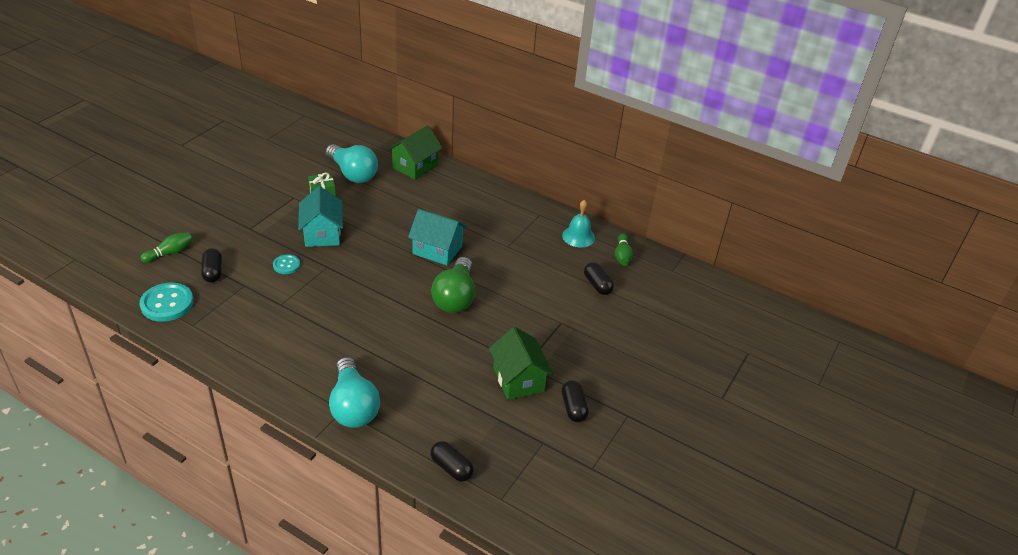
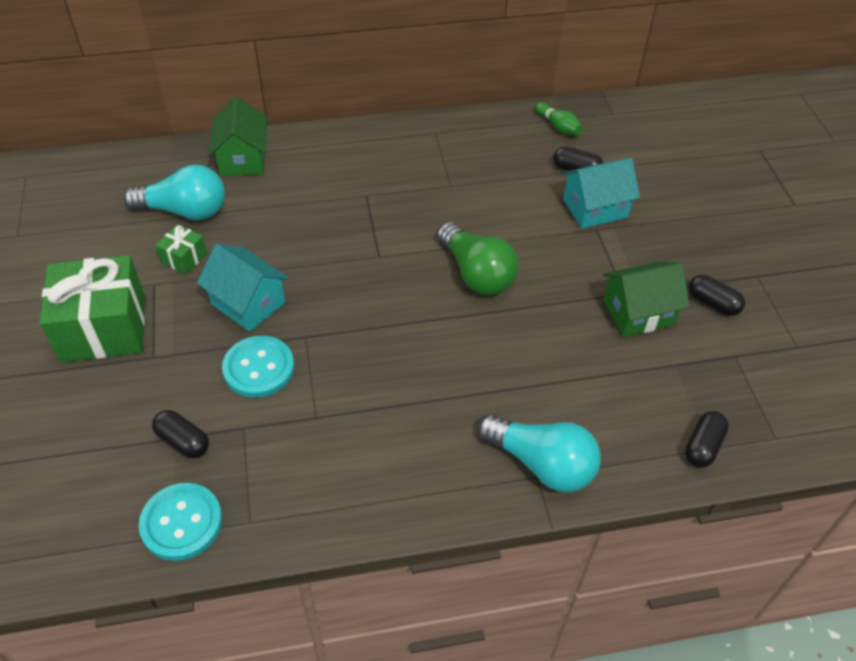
camera: 40 degrees left, 10 degrees up
(170, 253) = (94, 460): green bowling pin -> none
(247, 202) = (103, 328): none -> green gift
(286, 265) = (259, 368): turquoise button -> turquoise button, size x1.79
(437, 250) = (392, 236): turquoise house -> turquoise house (595, 208)
(451, 468) = (703, 446): black capsule -> black capsule turned 60 degrees counterclockwise
(518, 379) = (638, 313): green house -> green house turned 45 degrees counterclockwise
(578, 236) = (498, 132): turquoise bell -> none

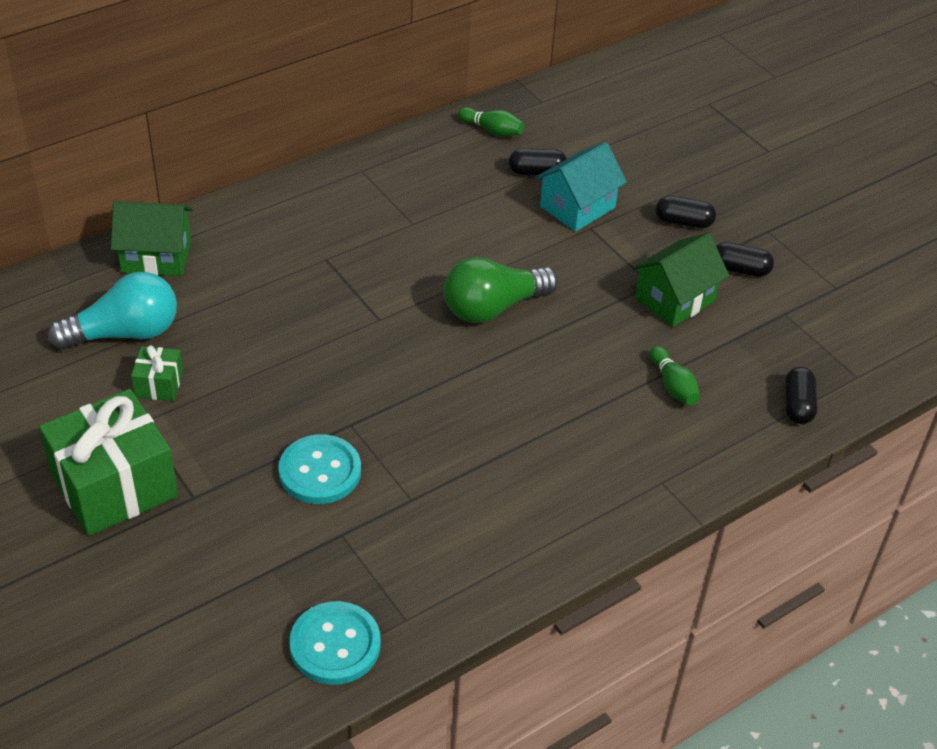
camera: 25 degrees left, 5 degrees down
(183, 441) = (285, 569): black capsule -> black capsule (683, 222)
(243, 159) = (156, 257): green house -> green house turned 60 degrees counterclockwise
(248, 303) = (265, 410): turquoise house -> none
(476, 273) = (493, 307): green light bulb -> green light bulb turned 120 degrees clockwise
(541, 464) = (660, 469): turquoise light bulb -> none
(595, 390) = (673, 385): none -> green bowling pin

